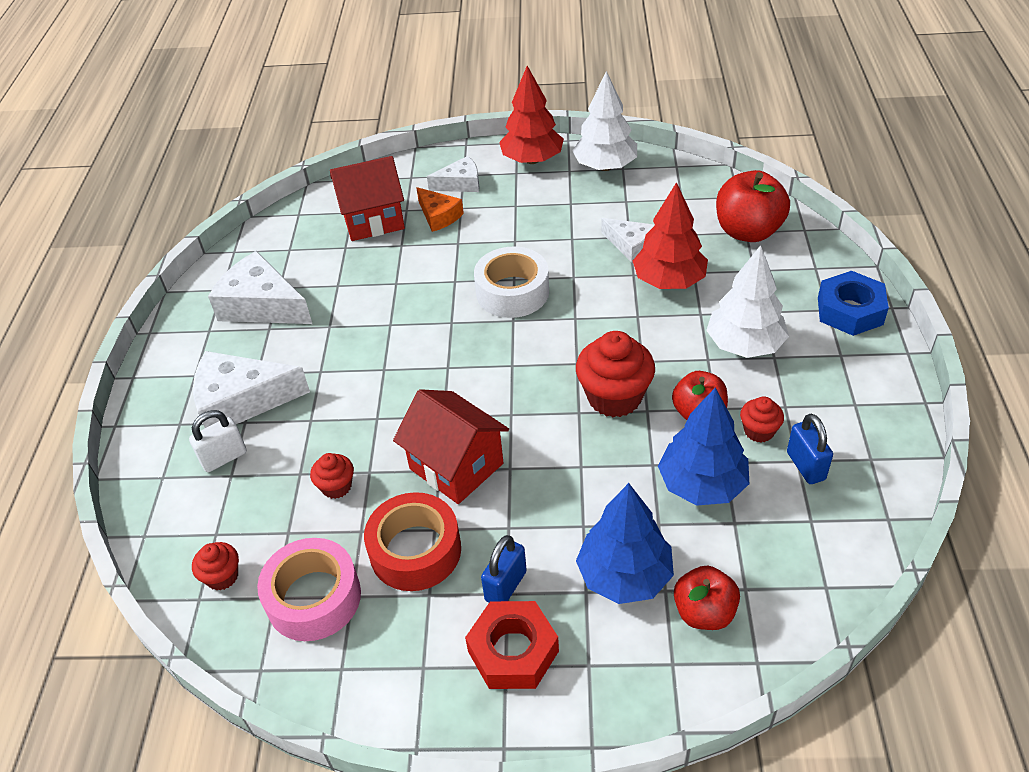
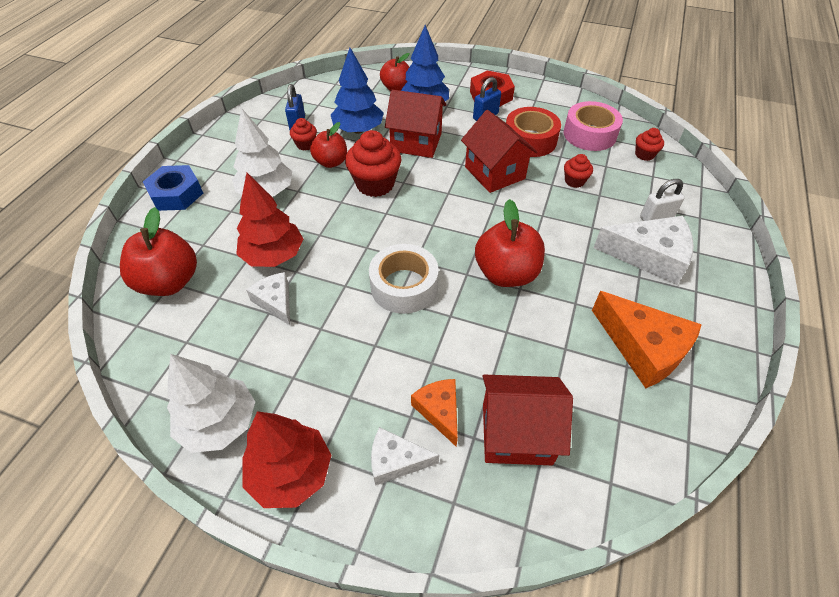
camera: 165 degrees left, 5 degrees up
(262, 305) = (643, 348): white cheese -> orange cheese
(408, 334) = (506, 273): none -> red apple
(597, 488) = (416, 142): none -> red house

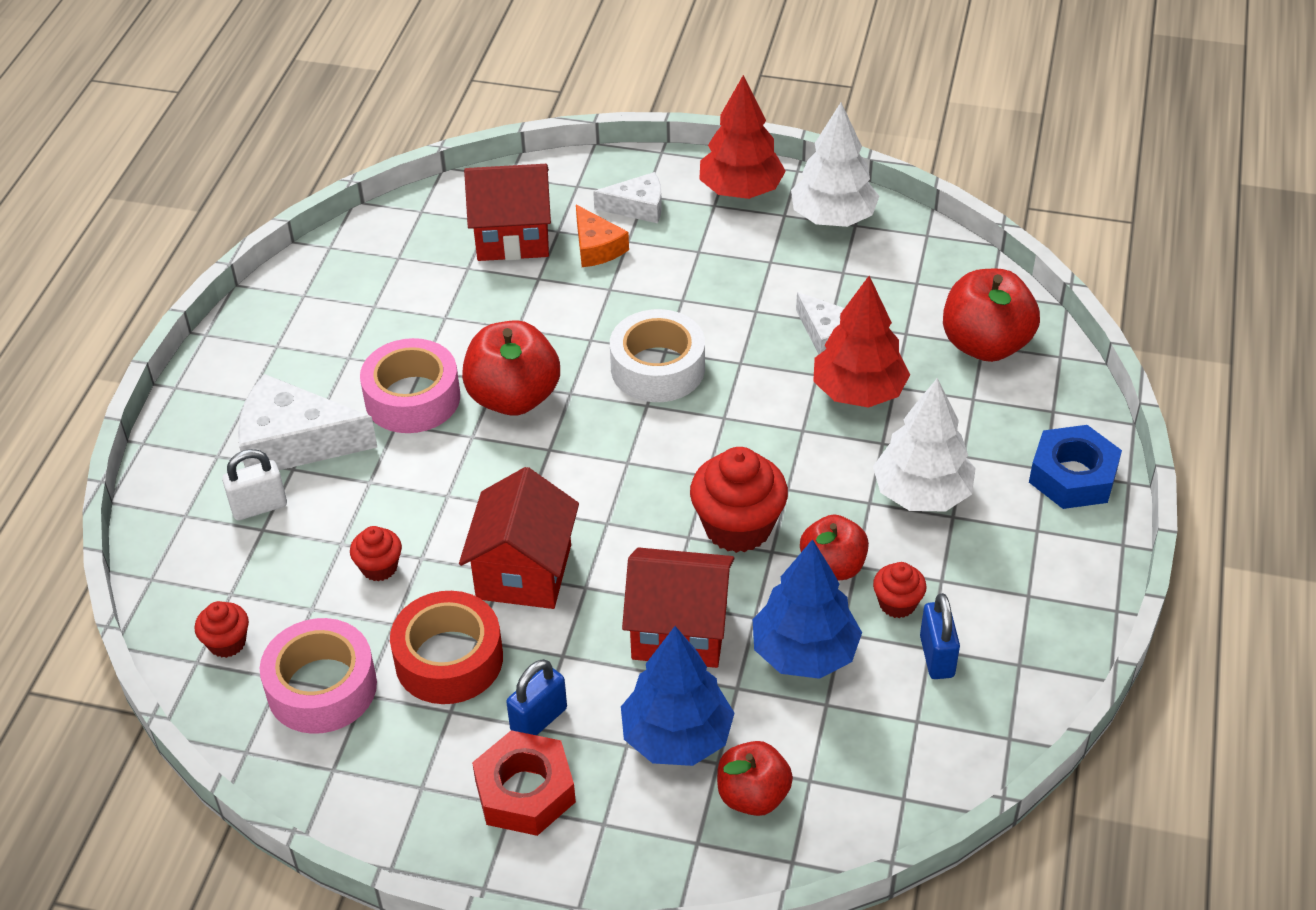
camera: 175 degrees right, 5 degrees down
(494, 173) = (524, 572): red house -> red house turned 45 degrees clockwise
(577, 280) = (412, 398): none -> pink tape
(643, 348) = (347, 325): orange cheese -> none

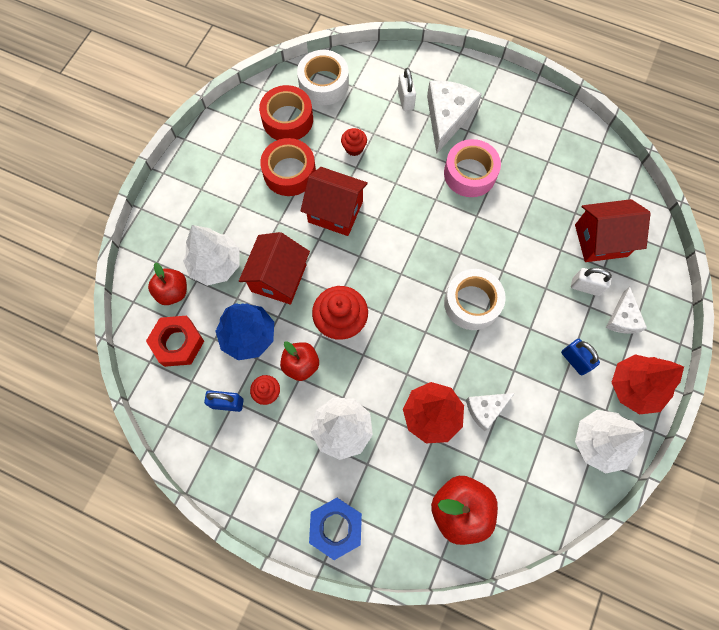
camera: 100 degrees right, 25 degrees up
(227, 643) = (323, 84): red cupcake -> white tape
(322, 687) = (287, 119): pink tape -> red tape
(512, 237) = (600, 240): red house -> red house turned 75 degrees clockwise
(513, 397) = (461, 223): red apple -> none
(525, 791) = (206, 195): red nut -> red nut (178, 343)
(538, 719) = (243, 206): blue padlock -> blue padlock (575, 360)
(596, 247) = (585, 287): orange cheese -> white padlock
(677, 737) = (216, 264): blue tree -> white tree

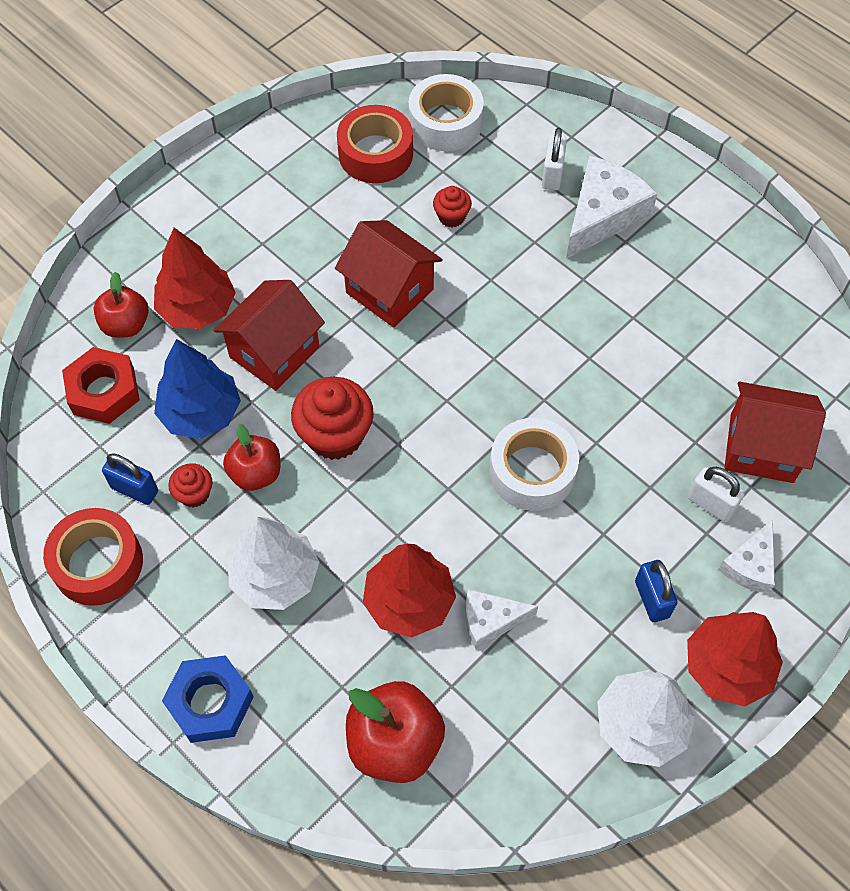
camera: 20 degrees right, 10 degrees down
(216, 264) = (197, 308): white tree -> red tree
(289, 172) = (348, 221): red tape -> red tape (98, 563)
(470, 173) = (603, 298): pink tape -> none

